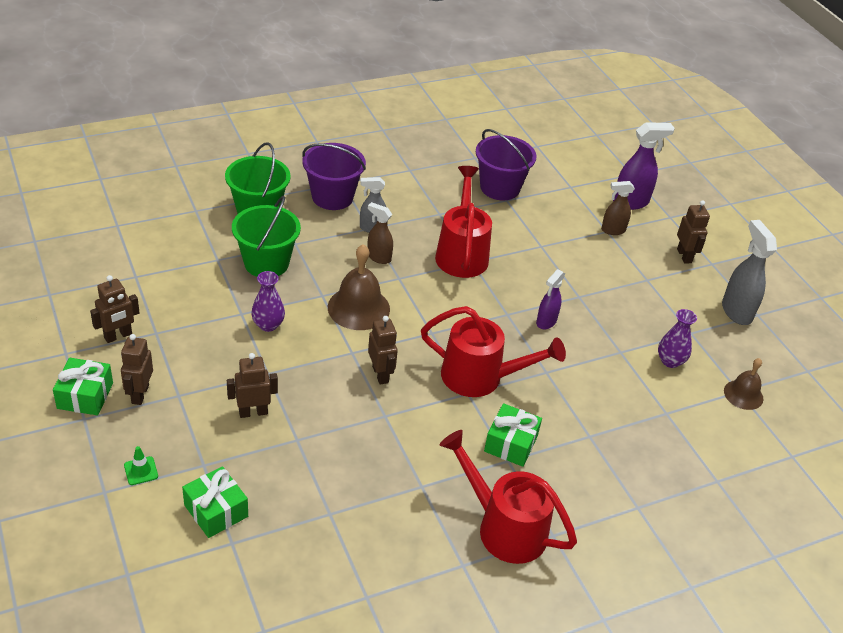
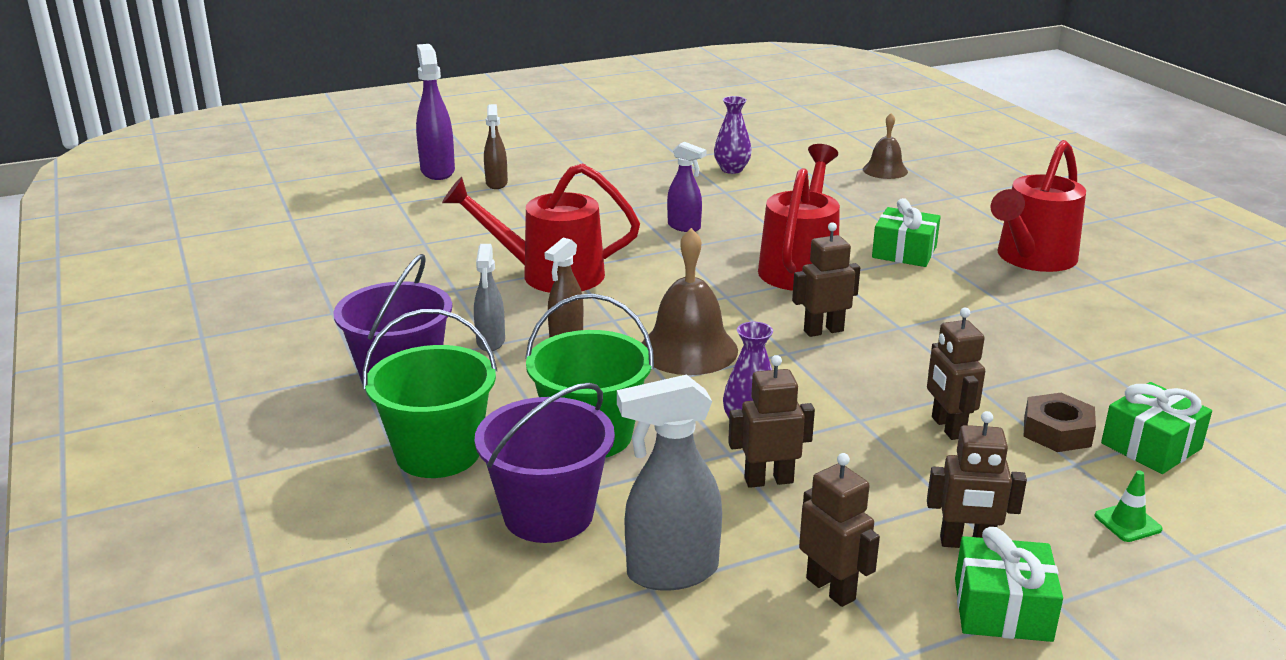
camera: 85 degrees left, 15 degrees down
(240, 466) = (1057, 431): none -> brown nut
(500, 188) = (394, 246): purple bucket -> purple bucket (548, 514)
(684, 256) = (545, 152): brown robot -> brown robot (768, 480)
(736, 311) = (640, 136): grey spray bottle -> grey spray bottle (671, 572)
(743, 394) = (770, 143): brown bell -> brown bell (885, 170)

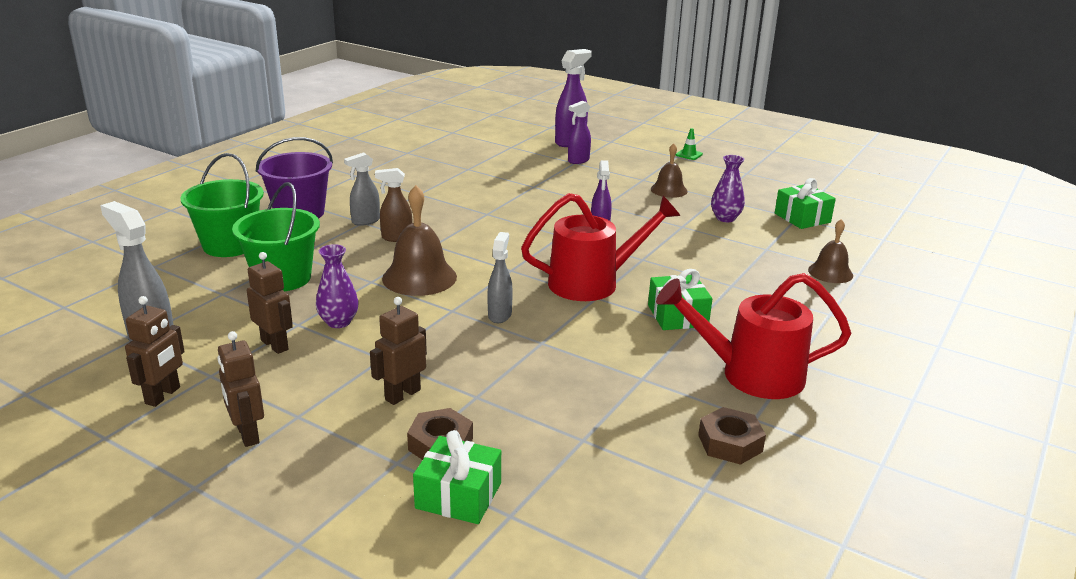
camera: 55 degrees right, 0 degrees up
(496, 184) = (578, 161): brown spray bottle -> purple spray bottle
(548, 514) = (189, 290): purple bucket -> none
(549, 275) = (470, 211): red watering can -> none
(635, 170) = (669, 190): none -> brown bell
(823, 331) = (500, 315): brown robot -> grey spray bottle
(1002, 609) = (173, 465): green gift -> green gift (802, 218)
(1127, 522) = (325, 502): green traffic cone -> green traffic cone (689, 154)
(1132, 302) = (730, 443): none -> brown nut

